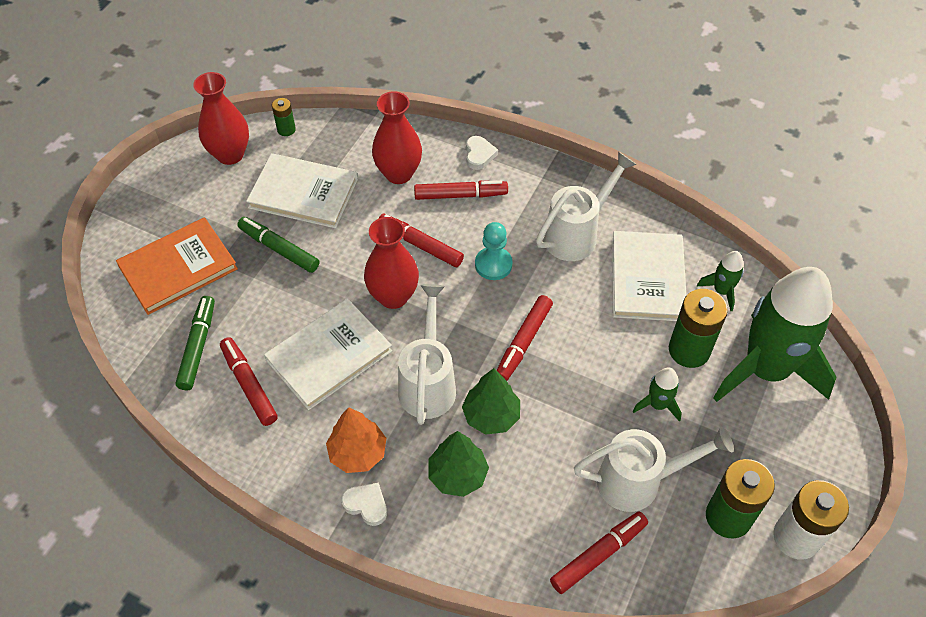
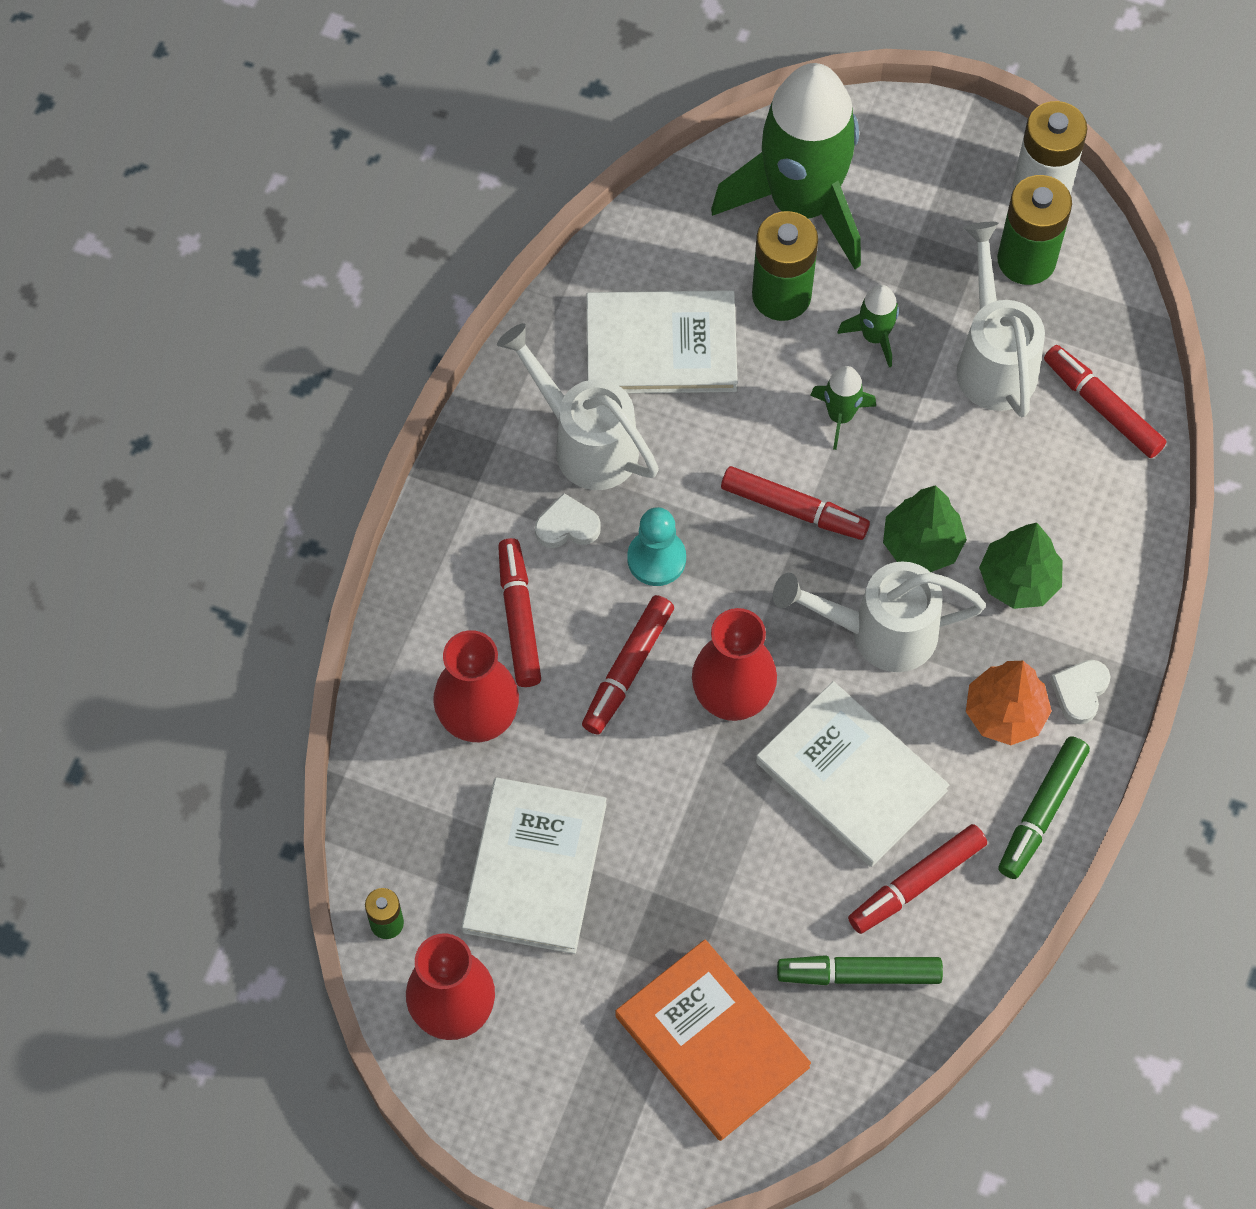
camera: 95 degrees left, 10 degrees up
(279, 249) = (656, 886): green marker -> green marker (1041, 811)
(479, 155) = (427, 596): white heart -> white heart (567, 526)
(721, 291) = (673, 250): green rocket -> green rocket (840, 416)

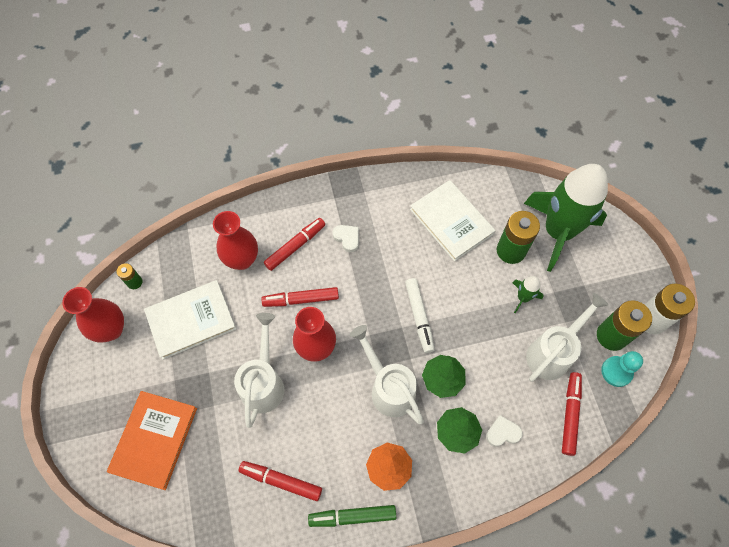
camera: 55 degrees right, 0 degrees up
(586, 443) = (388, 222): white watering can -> white watering can (264, 383)
(656, 559) = (357, 279): turquoise pawn -> turquoise pawn (616, 372)
(794, 509) = (419, 317): red marker -> white marker
(840, 416) = (476, 308): green rocket -> none
(851, 777) = (313, 419): white book -> none
(859, 974) = (222, 483): green marker -> none
(1080, 692) = (423, 496): white heart -> white heart (503, 432)

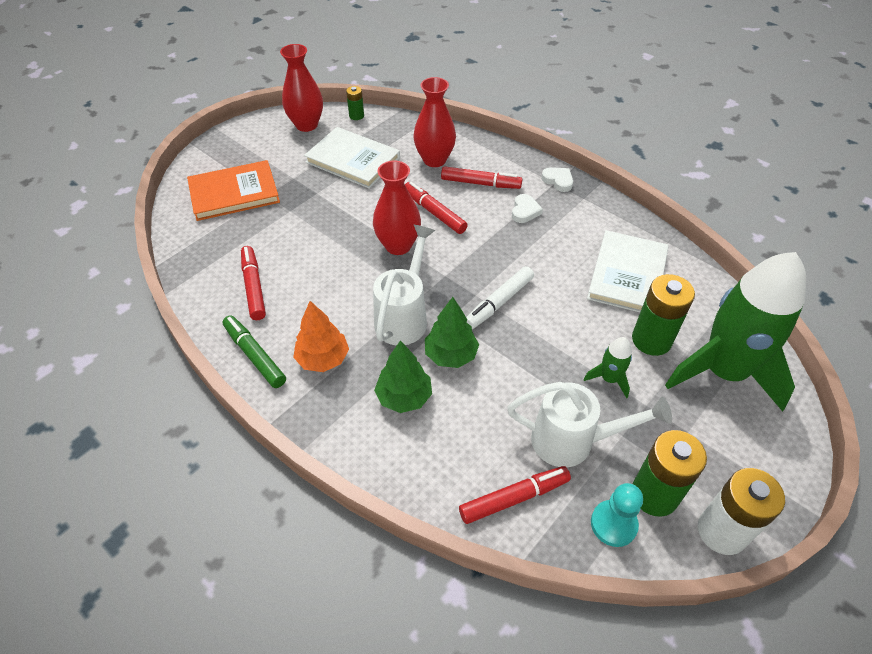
camera: 55 degrees right, 15 degrees down
(264, 383) = (335, 229): white watering can -> none
(503, 432) = (437, 439): white heart -> white heart (558, 181)

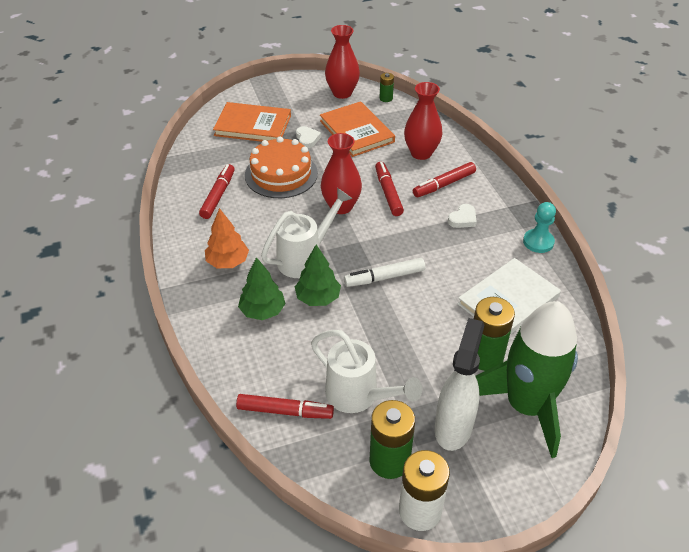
camera: 30 degrees right, 5 degrees down
(255, 355) = (186, 241): green marker -> none
(307, 235) = (281, 174): none -> orange cake
(353, 160) = (356, 131): white book -> orange book
(480, 183) = (444, 184): red marker -> red marker turned 105 degrees clockwise
(558, 181) = (512, 206): white heart -> white heart (307, 139)
(609, 379) = (424, 368): green rocket -> none
(613, 524) = (341, 463): turquoise pawn -> turquoise pawn (538, 242)
(681, 426) = (453, 427): none -> white spray bottle

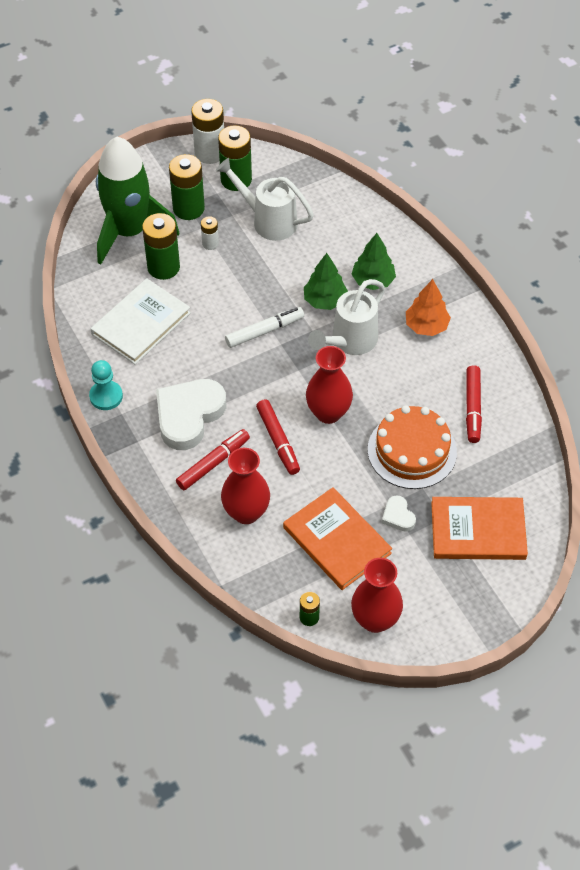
camera: 170 degrees right, 10 degrees up
(285, 411) = (325, 202): red marker -> none
(430, 377) = (210, 244): none -> white battery
(453, 427) = (188, 208): white spray bottle -> green battery
(463, 219) = (189, 415): white heart -> white heart, size x2.20

